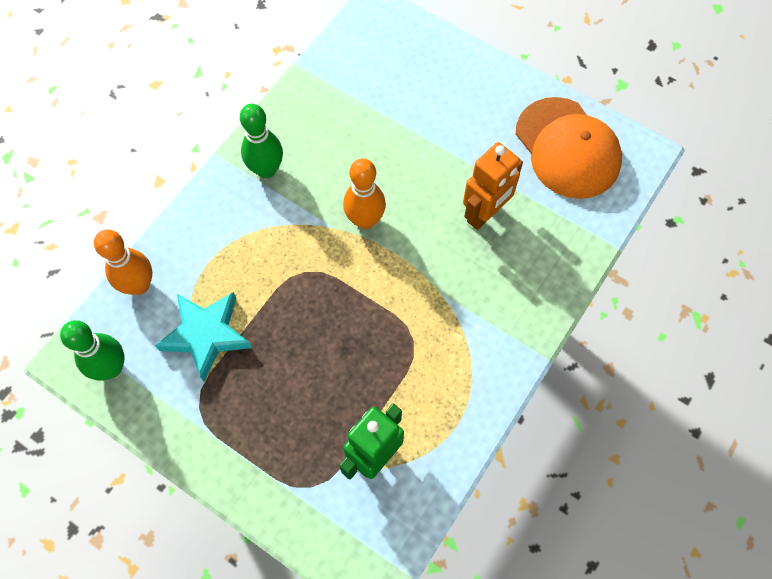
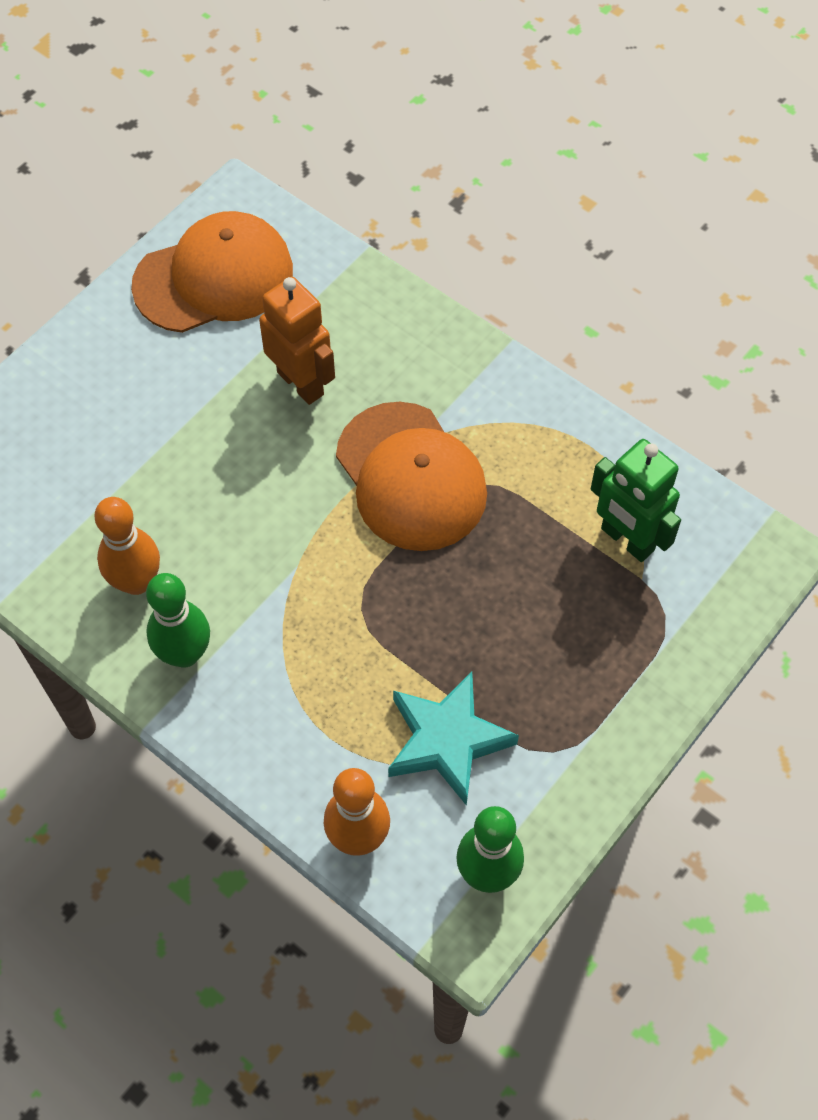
camera: 85 degrees left, 5 degrees down
(365, 220) = (289, 527): orange bowling pin -> orange bowling pin (136, 581)
(414, 295) = (411, 477): none -> orange cap

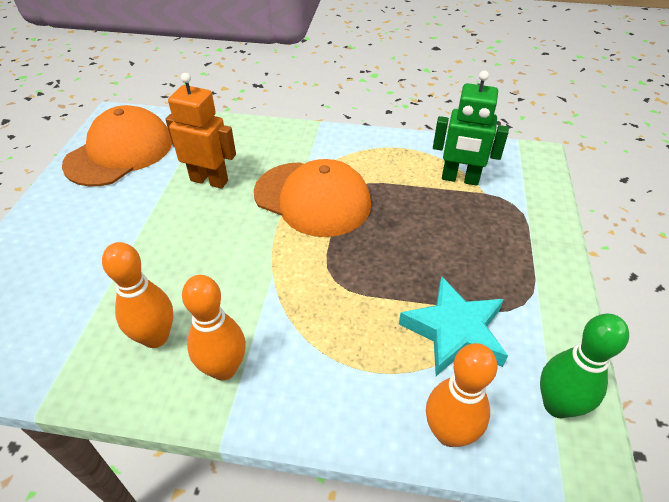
camera: 30 degrees left, 15 degrees down
(185, 653) = (224, 368): green bowling pin -> orange bowling pin

